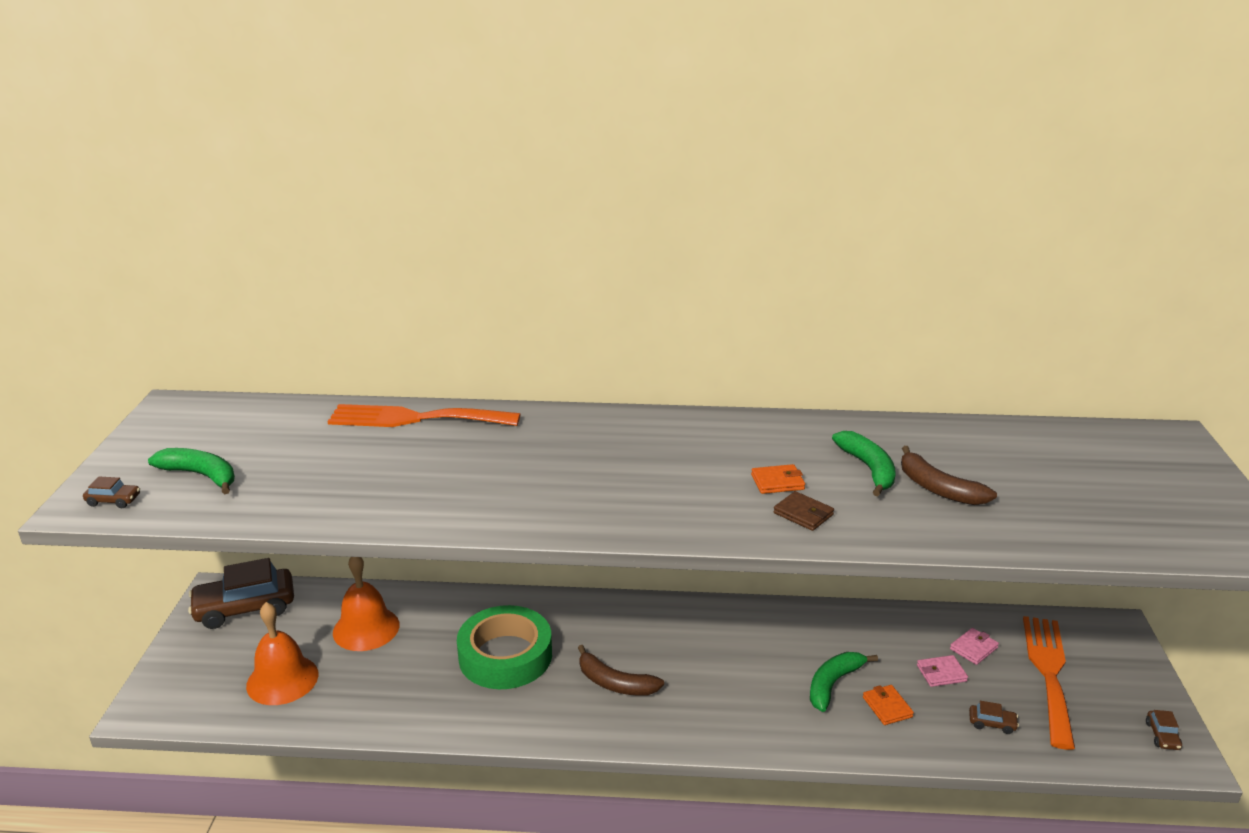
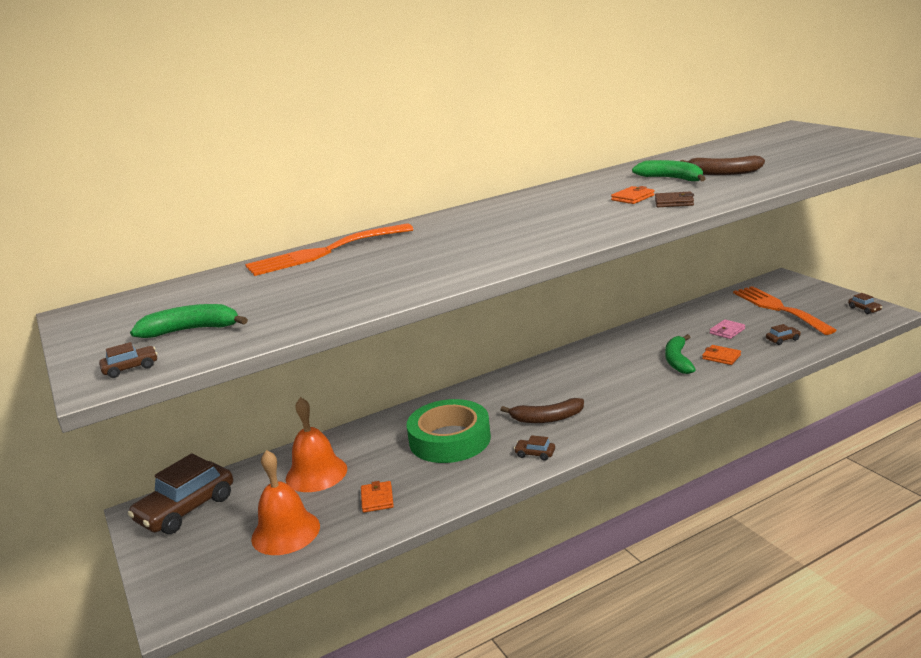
camera: 30 degrees left, 5 degrees down
(379, 688) = (377, 499): none -> orange wallet
(555, 721) = (535, 454): none -> brown car
(973, 648) = (727, 314): pink wallet -> none

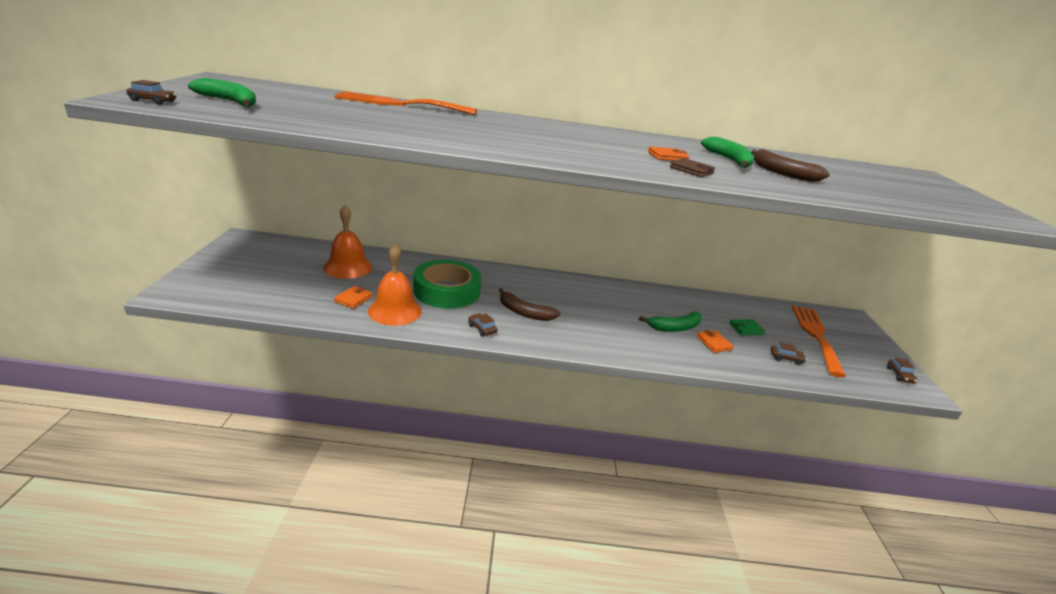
camera: 25 degrees right, 5 degrees up
(186, 509) = (261, 248): brown car -> none
(285, 532) = (282, 287): orange bell -> orange bell (395, 311)
(677, 360) = (675, 327): green banana -> green banana turned 150 degrees counterclockwise
(727, 331) = (746, 329): pink wallet -> green wallet

